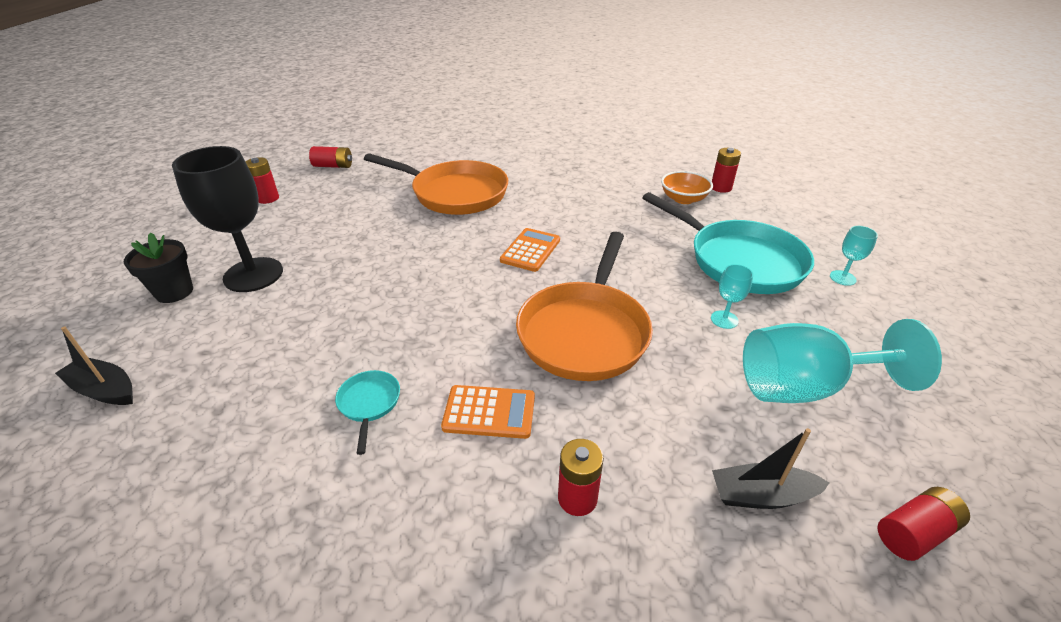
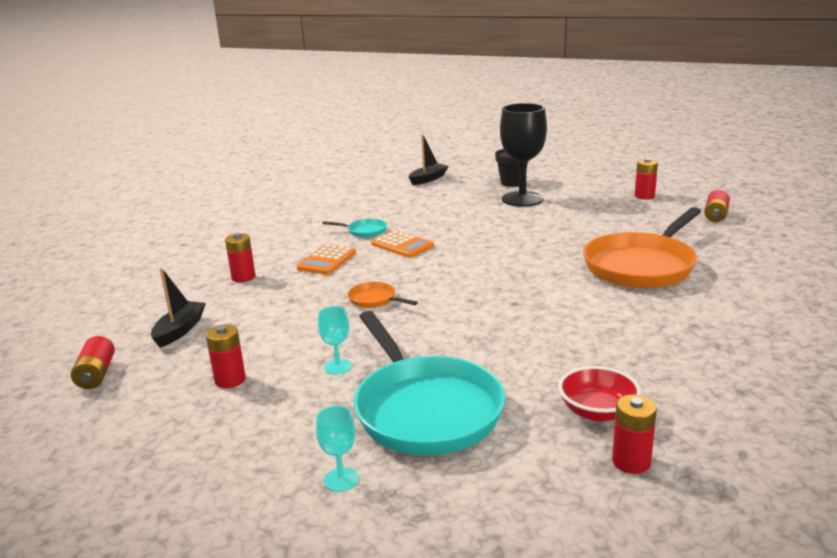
camera: 110 degrees right, 15 degrees down
(530, 250) = (508, 292): orange calculator -> orange calculator (402, 245)
(585, 331) = (375, 300): orange pan -> orange pan, size x0.42
(683, 199) = (597, 412): orange bowl -> red bowl
(739, 261) = (424, 409): turquoise pan -> turquoise pan turned 90 degrees counterclockwise
(805, 387) = (230, 380): turquoise goblet -> red battery

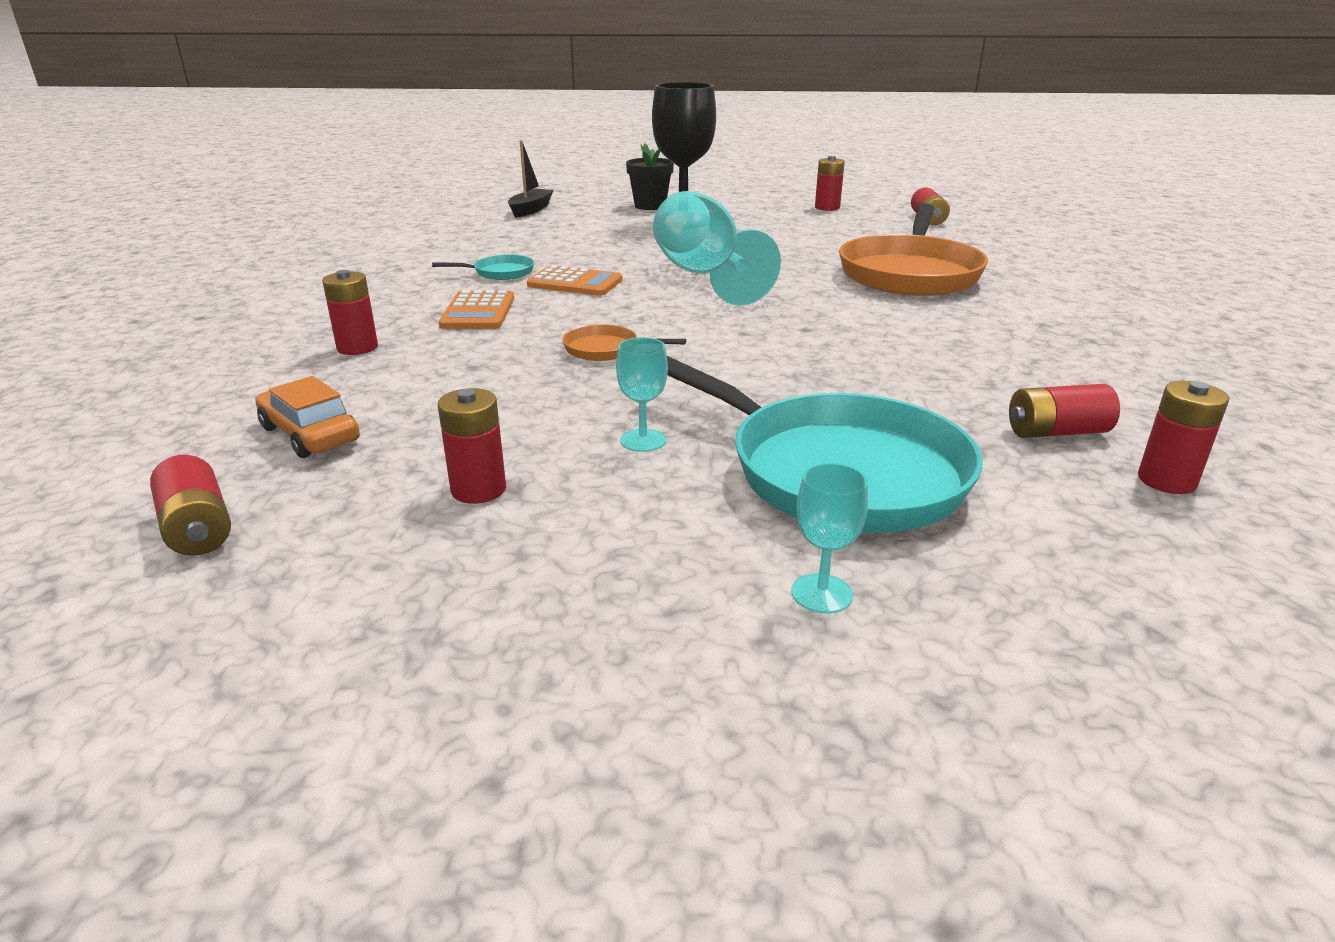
camera: 25 degrees left, 5 degrees up
(180, 330) = (310, 434): black boat -> orange car
(490, 249) = (703, 275): none -> turquoise goblet
(597, 412) = (1056, 432): red bowl -> red battery

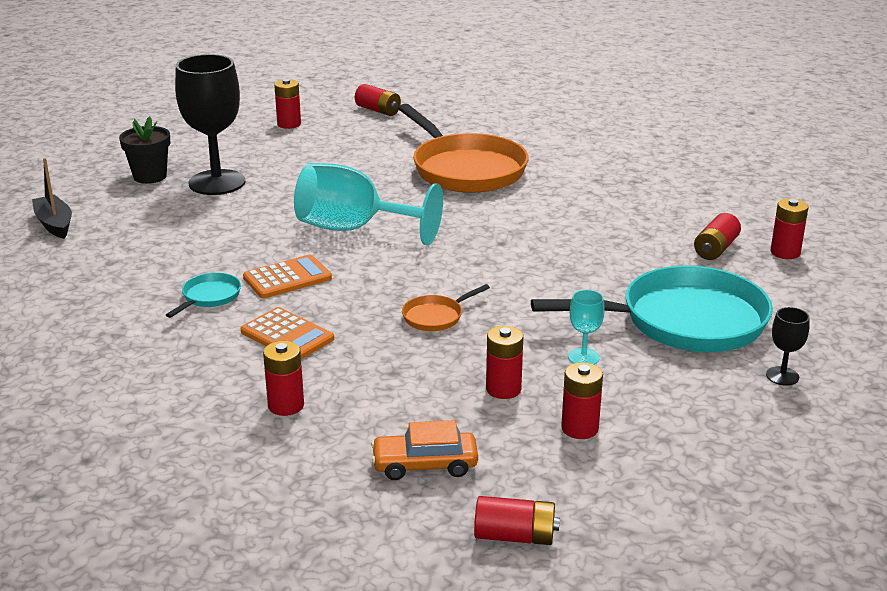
camera: 50 degrees left, 0 degrees up
(510, 422) = (503, 389): none -> red battery
(821, 593) = (782, 376): turquoise goblet -> black goblet

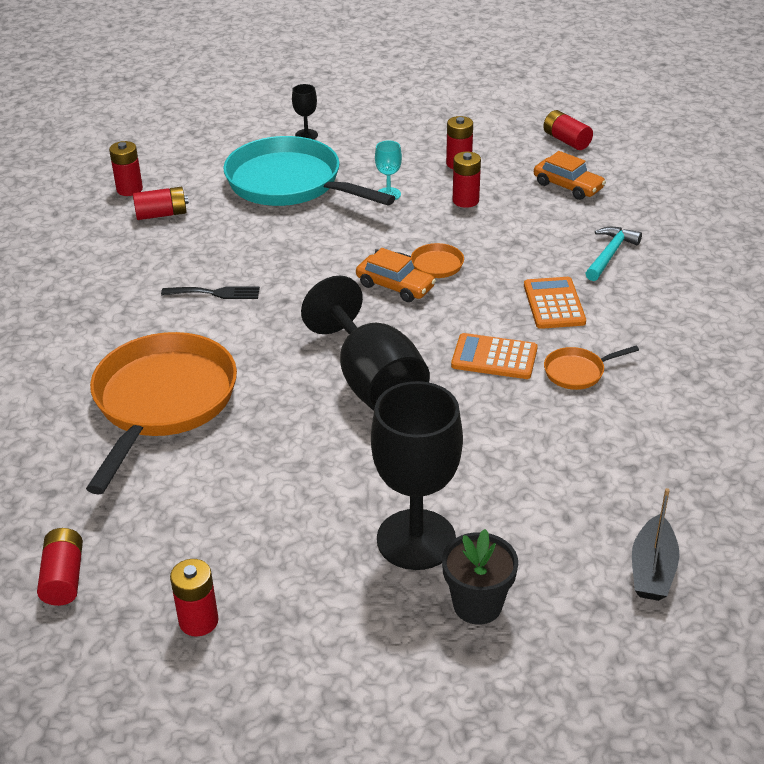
camera: 135 degrees left, 10 degrees up
(209, 297) = (577, 372): turquoise pan -> orange pan
(286, 405) = (610, 254): red battery -> turquoise hammer
(354, 229) = (372, 382): turquoise goblet -> black goblet
(438, 287) = (395, 286): none -> orange car
(556, 225) = (215, 293): none -> black fork

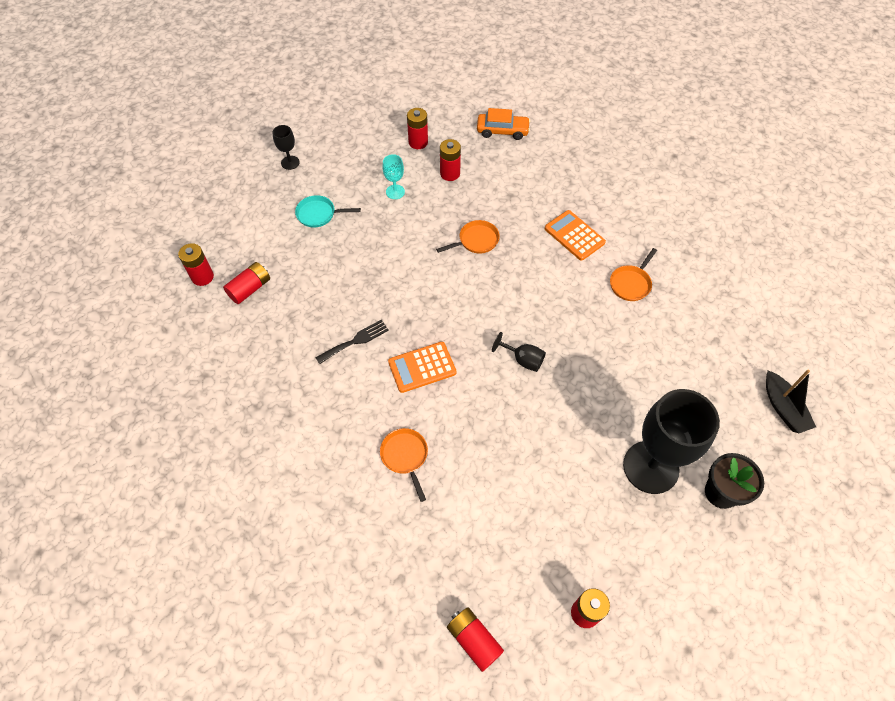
camera: 35 degrees left, 20 degrees up
(162, 402) = (405, 456): orange pan -> orange pan, size x0.42
(290, 184) = (319, 214): turquoise pan -> turquoise pan, size x0.42
(372, 382) = (523, 360): black goblet -> black goblet, size x0.43
(395, 286) = (468, 271): orange car -> none
(494, 357) = (576, 298): orange calculator -> orange calculator (422, 367)
(566, 140) = (469, 90): red battery -> none
(610, 254) = (573, 178): turquoise hammer -> none

